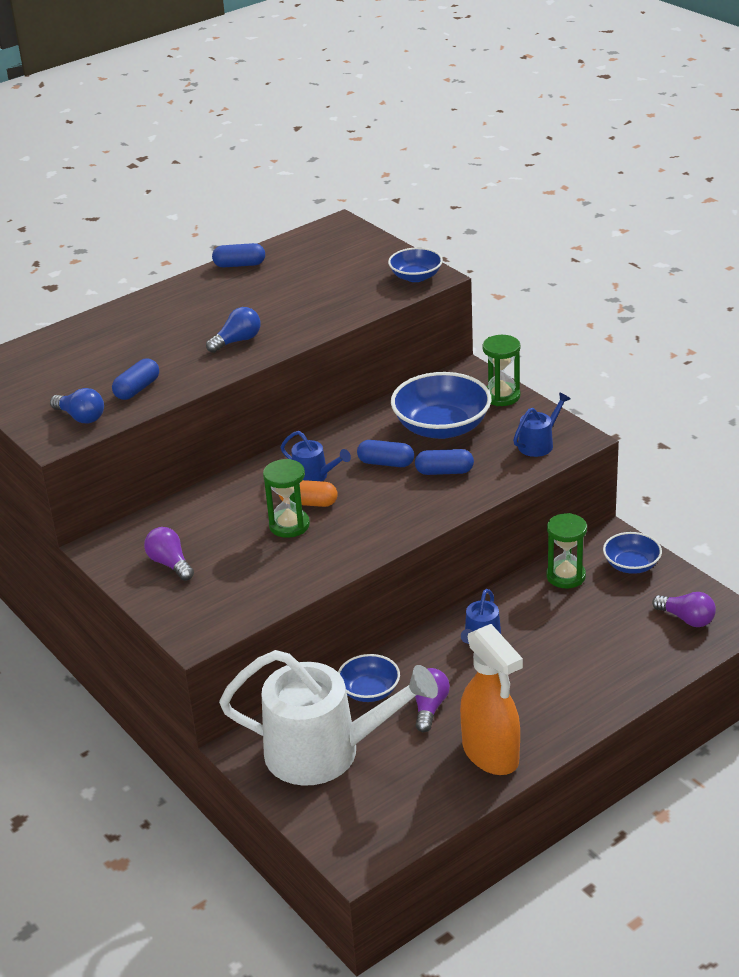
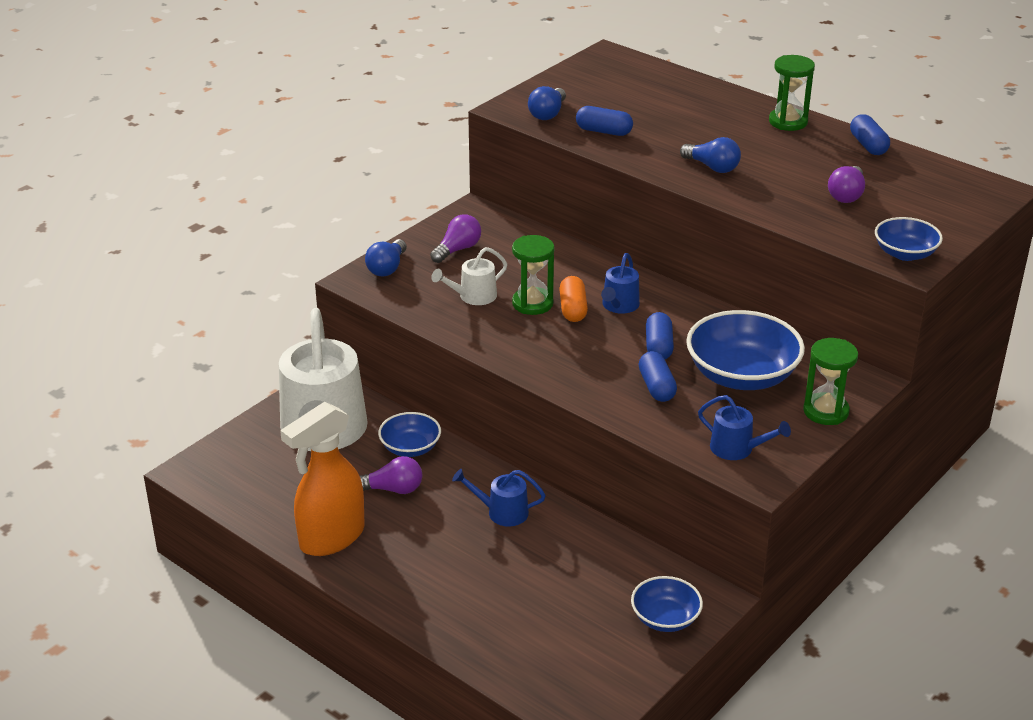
camera: 75 degrees right, 0 degrees up
(182, 614) = (387, 268): none -> blue light bulb
(261, 560) = (473, 296): none -> white watering can
(566, 576) = (627, 565): green hourglass -> green hourglass (788, 122)
(686, 619) = (577, 672): purple light bulb -> purple light bulb (846, 195)

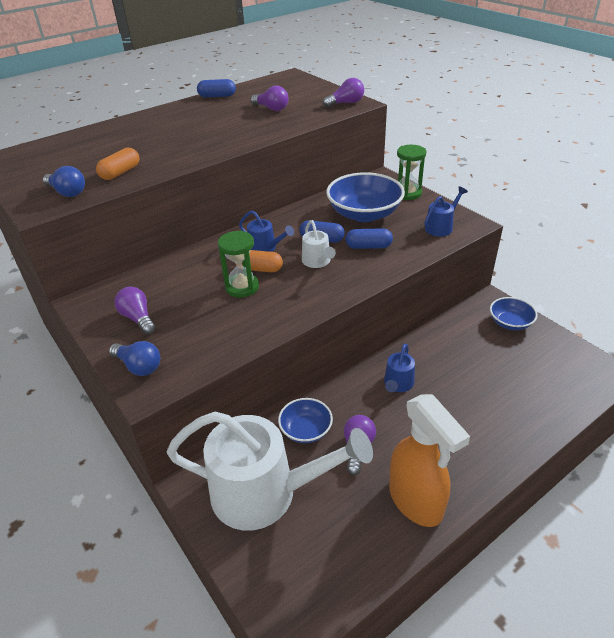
camera: 75 degrees left, 5 degrees up
(473, 296) = (215, 317): white watering can -> white watering can (317, 262)
(603, 131) = (120, 173): blue capsule -> orange capsule
(712, 167) = (207, 141): blue light bulb -> none
(788, 122) = (168, 112): green hourglass -> none
(905, 253) = (345, 103): blue bowl -> purple light bulb

